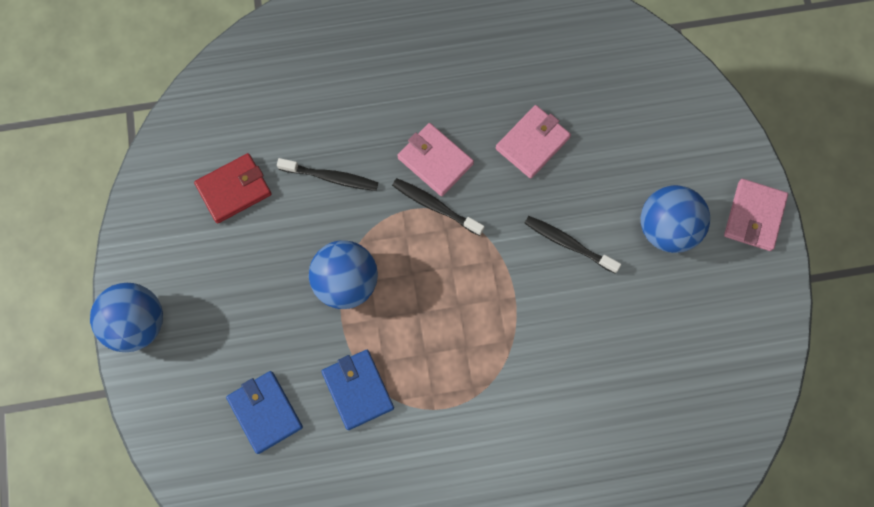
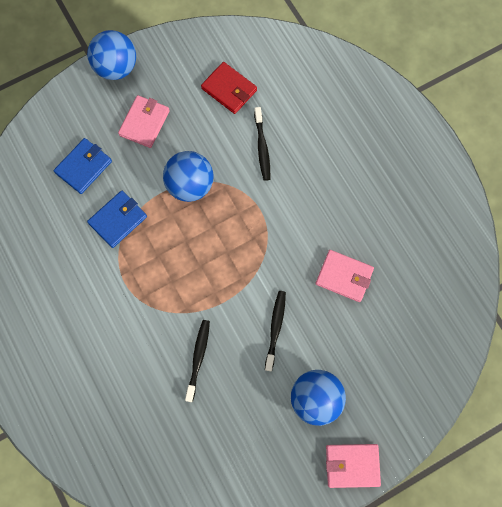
camera: 70 degrees right, 0 degrees up
(435, 161) = (302, 212): pink wallet -> pink wallet (144, 123)
(435, 206) = (268, 224): black toothbrush -> black toothbrush (198, 358)

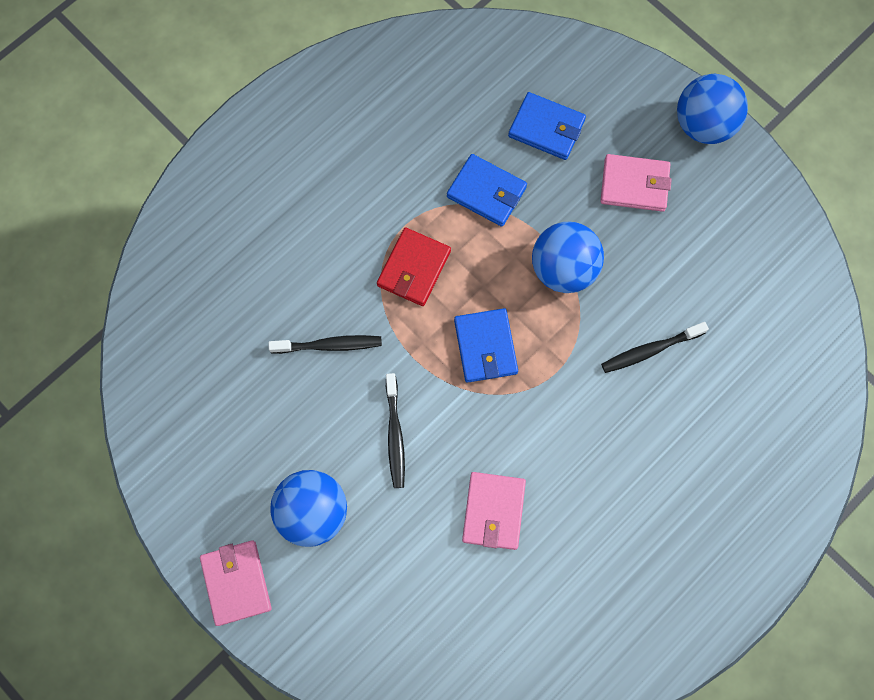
camera: 75 degrees right, 0 degrees up
(229, 89) = (723, 282): red wallet -> red wallet (414, 268)
(230, 251) = (485, 346): none -> blue wallet
(275, 328) = (395, 435): black toothbrush -> black toothbrush turned 90 degrees clockwise

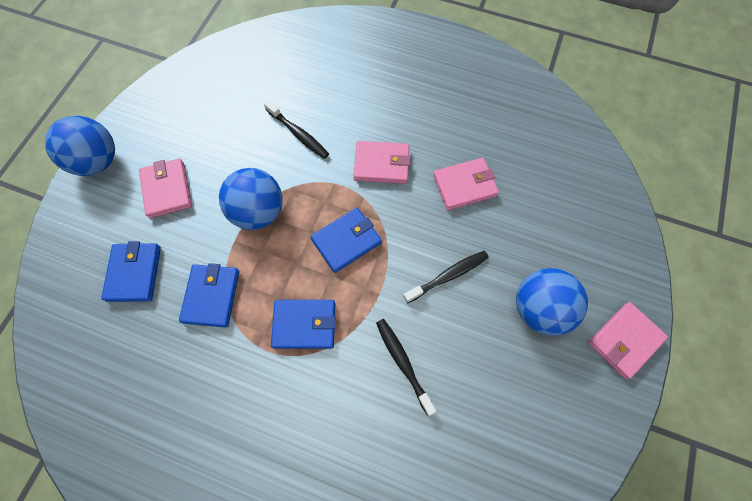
camera: 115 degrees left, 5 degrees down
(414, 268) = (304, 324): red wallet -> blue wallet
(565, 428) = (381, 164): none -> pink wallet

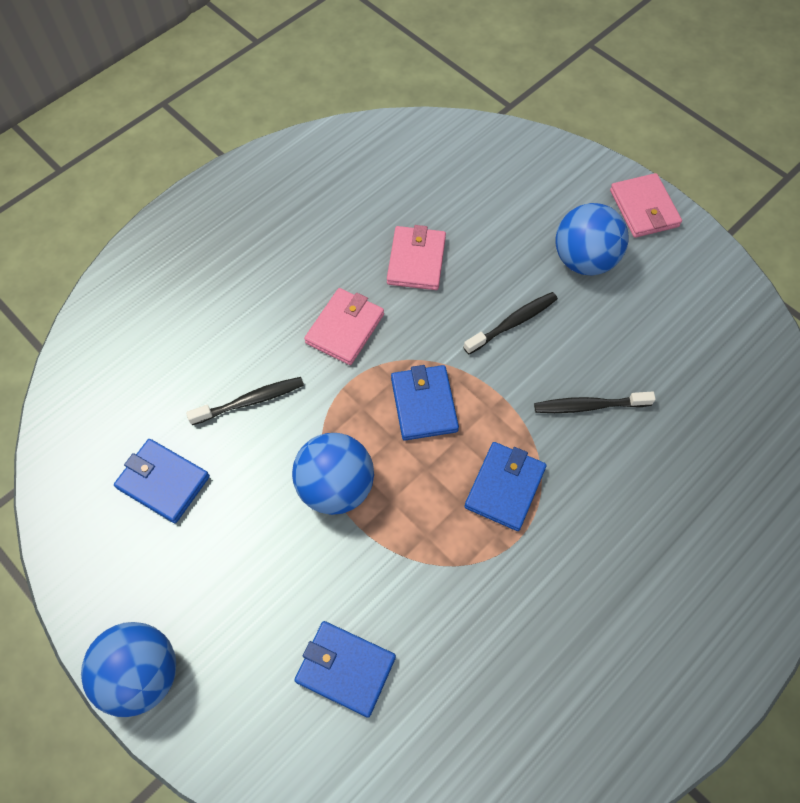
camera: 65 degrees left, 5 degrees down
(167, 190) = (242, 590): pink wallet -> none
(211, 296) = (423, 580): blue wallet -> blue wallet (163, 482)
(448, 276) = (513, 323): black toothbrush -> black toothbrush turned 60 degrees clockwise

